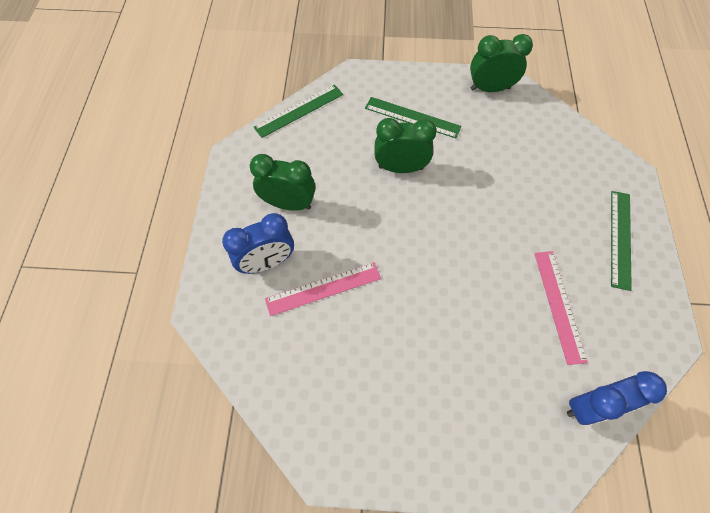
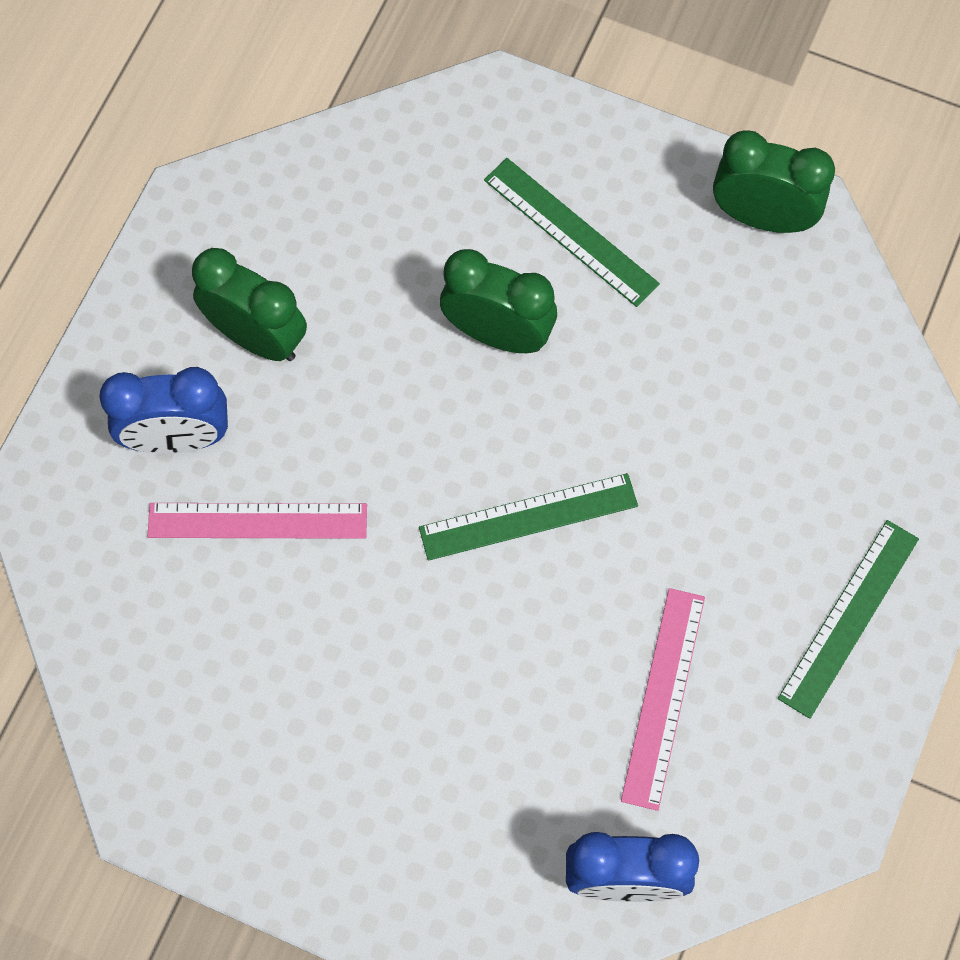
camera: 20 degrees right, 5 degrees up
(299, 111) = (351, 143): green ruler -> green ruler (528, 517)

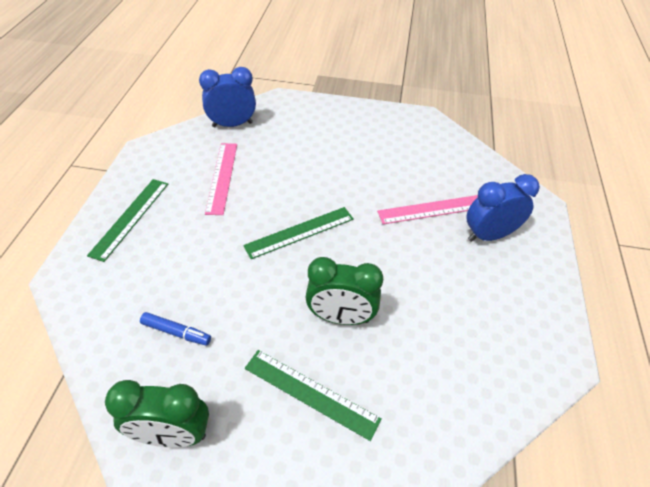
camera: 165 degrees right, 20 degrees down
(257, 337) = (477, 289): green clock -> none
(758, 361) = (176, 332): none -> blue marker

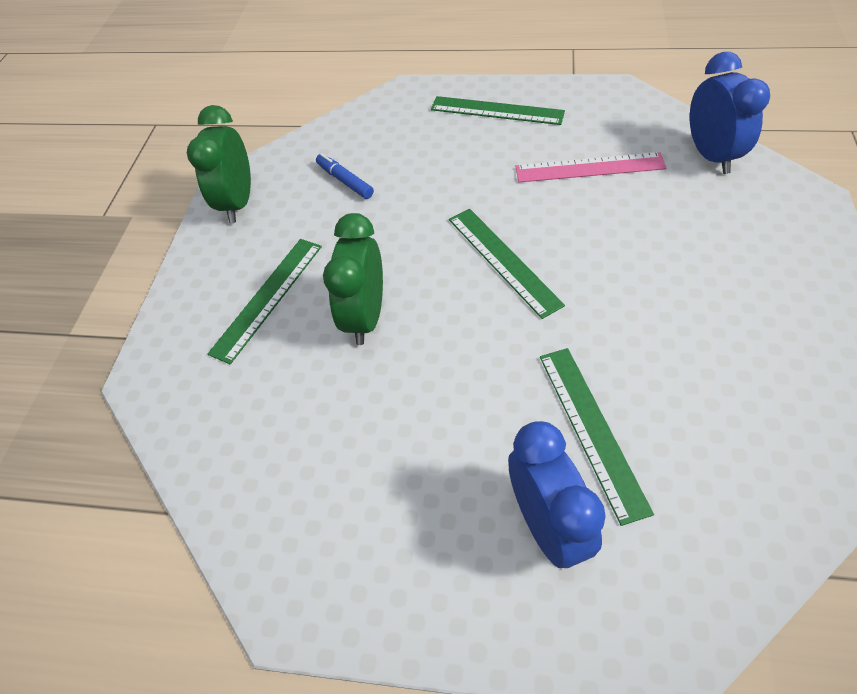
camera: 95 degrees right, 5 degrees up
(176, 332) = (345, 181): blue marker -> blue marker turned 120 degrees clockwise
(431, 209) = (591, 429): pink ruler -> green ruler

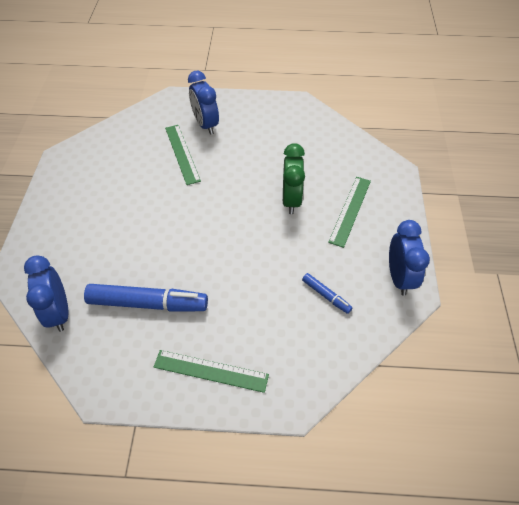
camera: 170 degrees right, 0 degrees up
(238, 203) = (399, 277): green clock -> blue clock
(503, 260) = (215, 232): green ruler -> none
(589, 168) = (148, 303): pink ruler -> blue marker

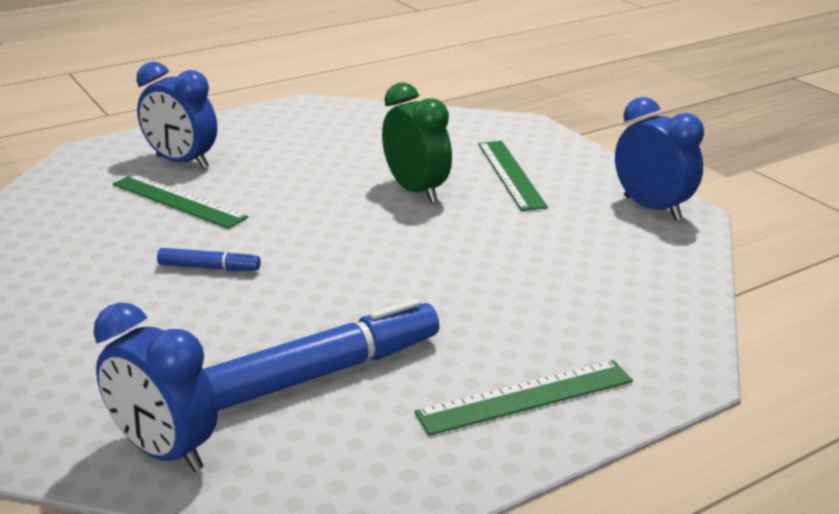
camera: 35 degrees left, 25 degrees down
(326, 295) = (585, 258): blue marker -> blue marker (209, 268)

